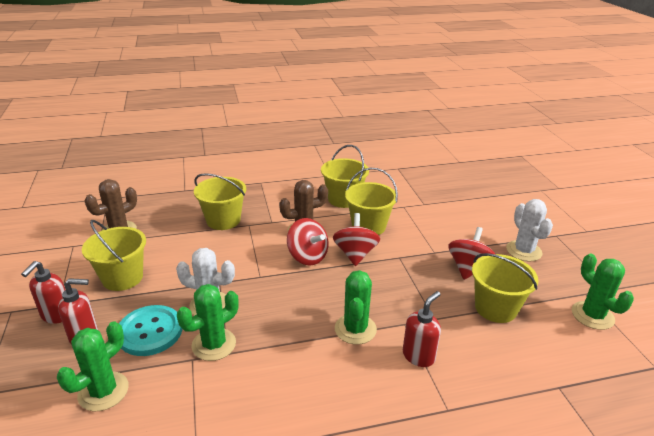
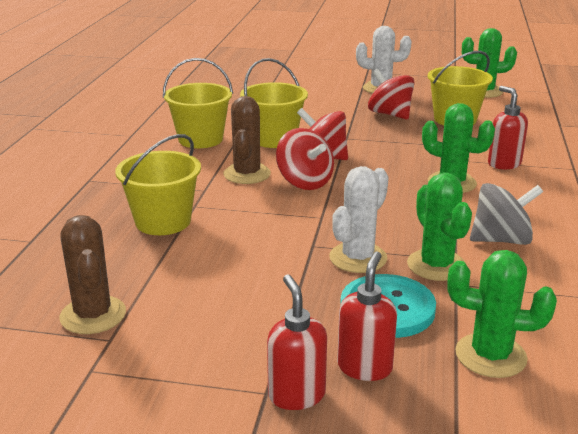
camera: 65 degrees left, 5 degrees down
(56, 315) = (296, 395): red soap dispenser -> red soap dispenser turned 150 degrees counterclockwise
(103, 391) = (490, 356): green cactus -> green cactus turned 45 degrees counterclockwise
(122, 278) = (240, 322): yellow bucket -> none
(268, 374) = (501, 240): none -> grey spinning top
(307, 256) = (304, 182): red spinning top -> red spinning top turned 75 degrees clockwise

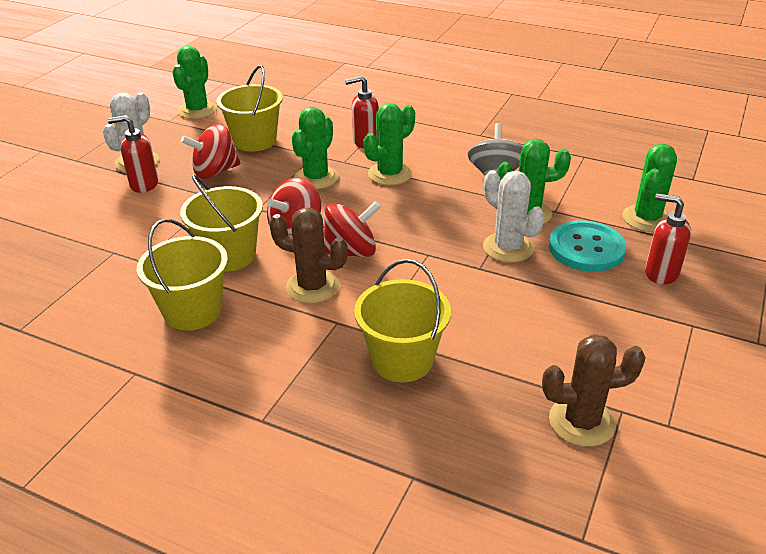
camera: 75 degrees left, 10 degrees up
(296, 395) = (695, 310): red soap dispenser -> red soap dispenser (143, 184)
(414, 152) = (316, 178): none -> green cactus

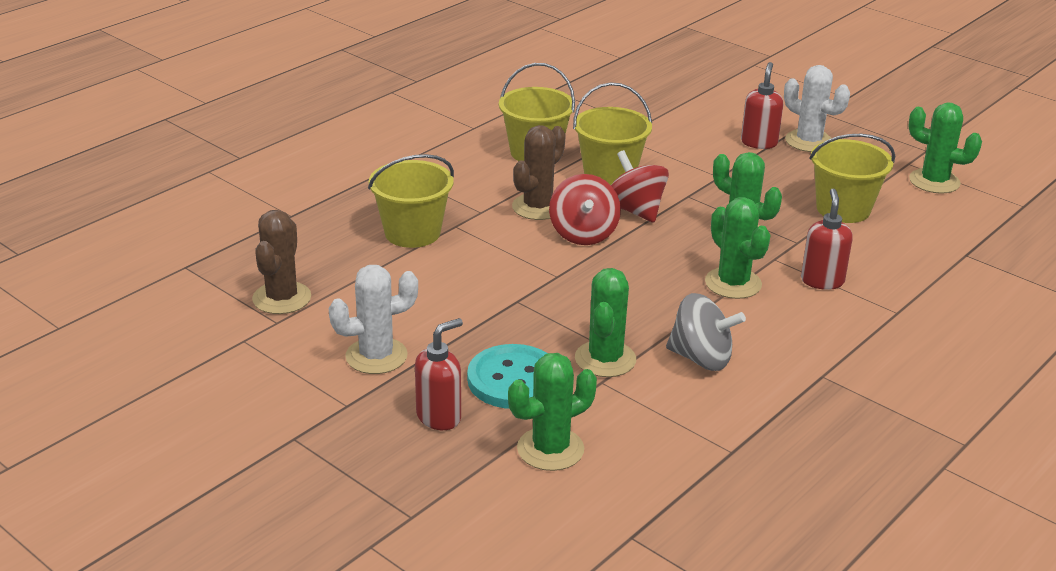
camera: 105 degrees right, 5 degrees down
(215, 171) = (774, 180): red spinning top -> none
(508, 248) = (542, 327): white cactus -> white cactus (376, 356)
(647, 219) = (550, 449): green cactus -> green cactus turned 75 degrees counterclockwise

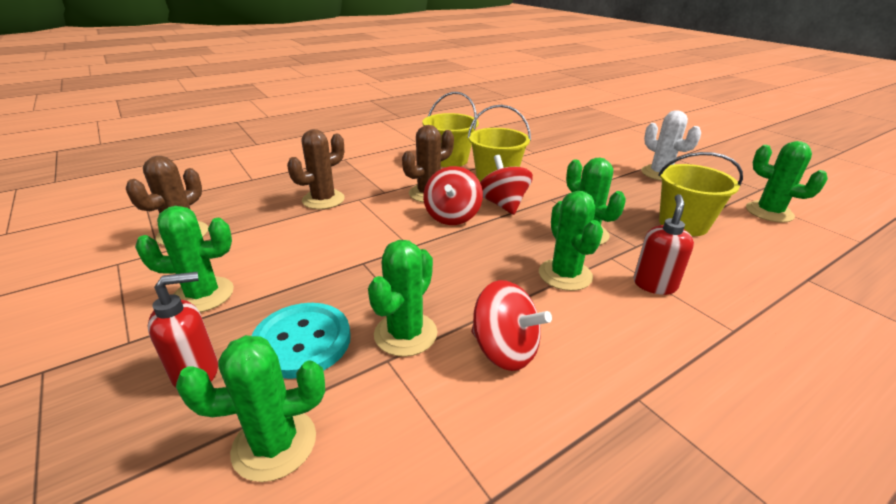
camera: 15 degrees right, 0 degrees up
(376, 356) = (203, 295): white cactus -> green cactus
(412, 233) = (323, 200): yellow bucket -> brown cactus
(701, 358) = (504, 350): grey spinning top -> red spinning top
(759, 142) = (619, 170): red soap dispenser -> none

